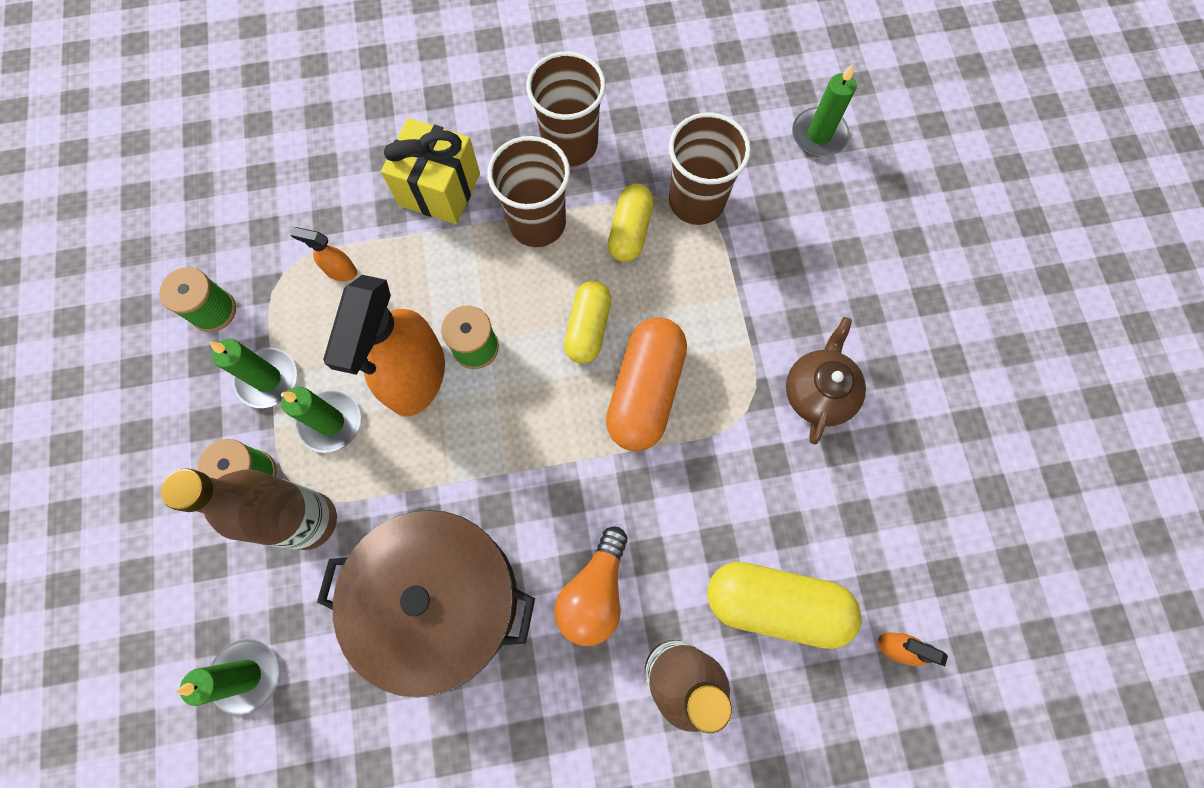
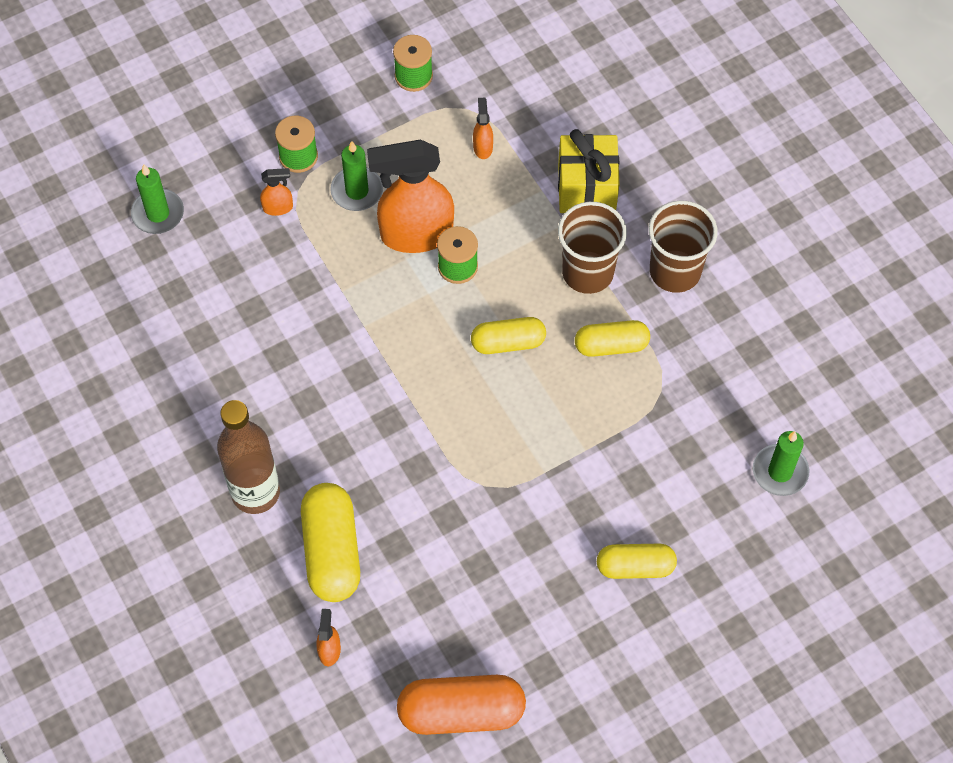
camera: 70 degrees right, 10 degrees down
(268, 379) = (374, 135): green candle -> none
(310, 520) = (278, 207): brown bottle -> orange spray bottle
(441, 599) = (252, 316): brown pot -> none
(594, 592) = (294, 418): orange light bulb -> none
(645, 391) = (470, 403): orange capsule -> orange capsule (461, 712)
(696, 201) = (664, 389): brown cup -> none
(818, 392) = (523, 537): brown teapot -> none
(882, 297) = (635, 567): none -> yellow capsule

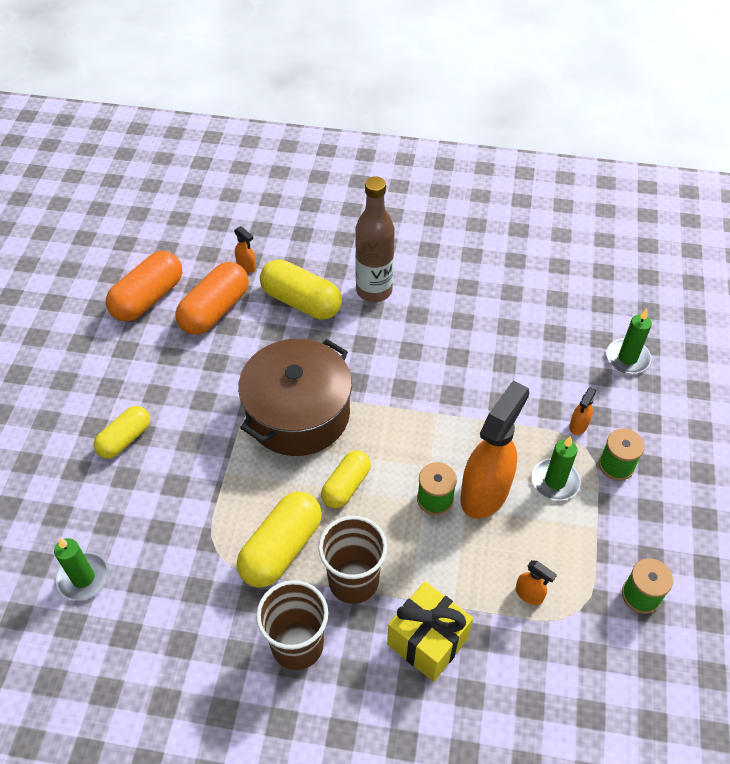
camera: 130 degrees right, 10 degrees down
(417, 627) = (215, 310): none -> orange capsule
(470, 440) = (298, 413): none -> brown pot
(611, 345) = (281, 548): yellow capsule -> yellow capsule, size x1.55

